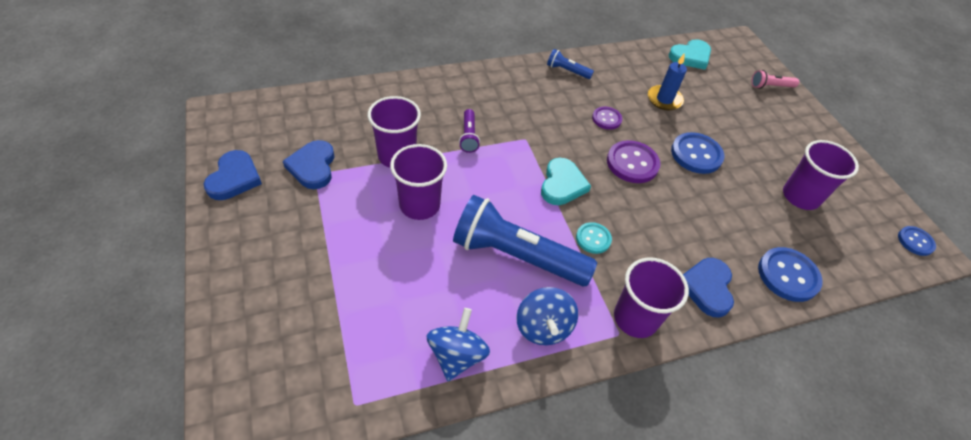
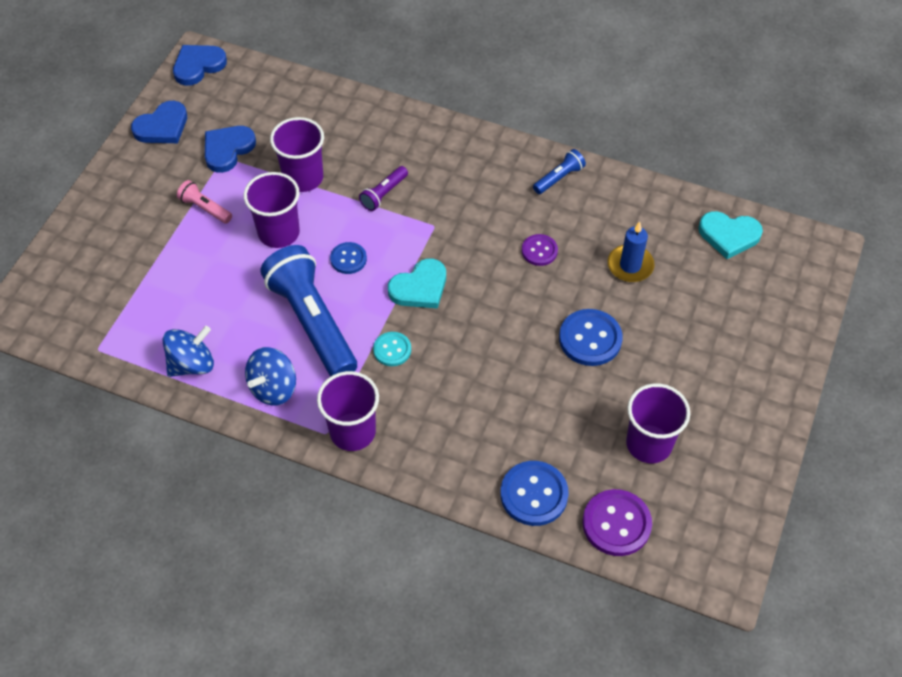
camera: 45 degrees right, 5 degrees up
(567, 71) = (559, 178): blue flashlight -> blue flashlight turned 75 degrees clockwise
(632, 163) = (511, 308): purple button -> purple button (616, 524)
(707, 288) = (444, 452): blue heart -> blue heart (198, 66)
(770, 86) = (784, 321): pink flashlight -> pink flashlight (205, 208)
(915, 241) = (717, 560): blue button -> blue button (348, 259)

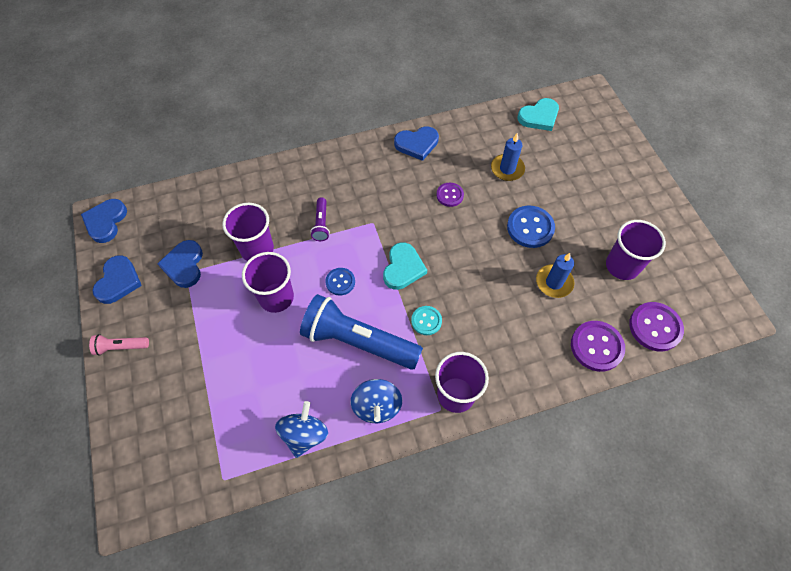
camera: 40 degrees left, 5 degrees up
(205, 208) = (207, 317): pink flashlight -> pink flashlight (121, 347)
(534, 494) = (596, 346): blue button -> purple button
(557, 406) = (554, 282): none -> blue candle
(559, 178) = (417, 144): blue flashlight -> blue heart

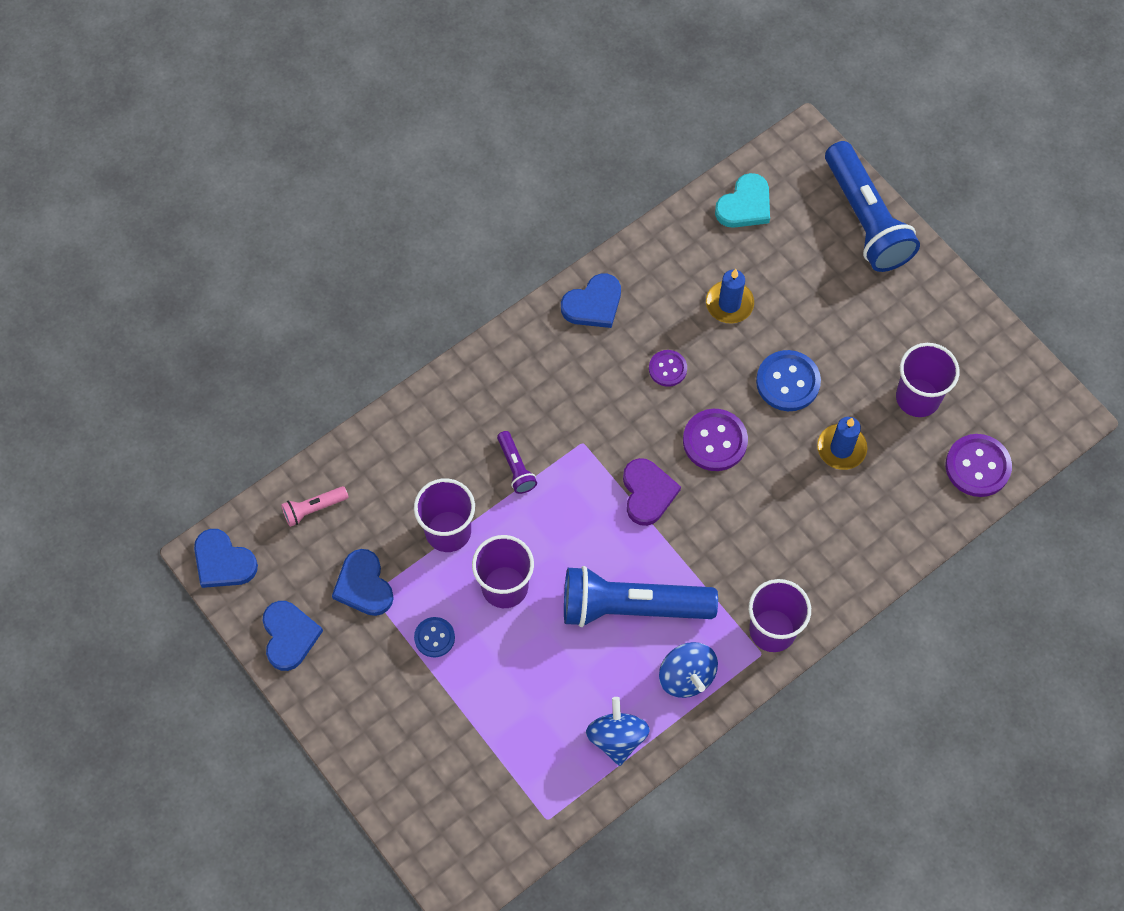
camera: 20 degrees left, 5 degrees up
(106, 221) = (223, 562): blue heart -> blue heart turned 45 degrees counterclockwise
(121, 347) = (342, 716): pink flashlight -> pink flashlight (314, 509)
(340, 282) = (576, 539): blue button -> blue button (434, 637)
(403, 268) = (647, 493): turquoise heart -> purple heart
(426, 321) = (703, 552): turquoise button -> none
(596, 346) = (916, 515): purple button -> purple button (715, 441)
(618, 146) = (865, 219): none -> blue flashlight

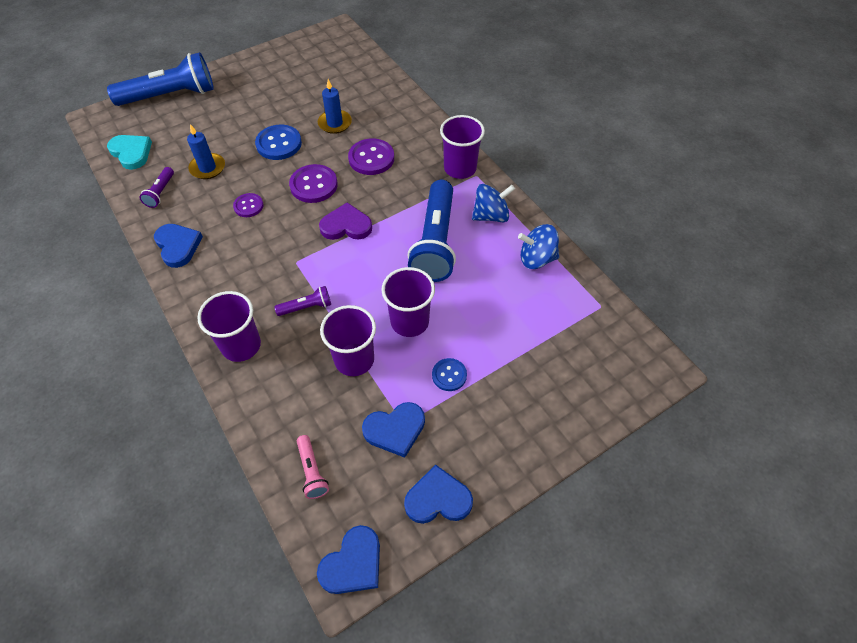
camera: 85 degrees left, 10 degrees down
(678, 260) = (160, 192): none -> purple flashlight
(917, 397) = (308, 86): purple cup -> purple cup (241, 345)
(977, 466) = (361, 67): purple button -> purple button (371, 158)

